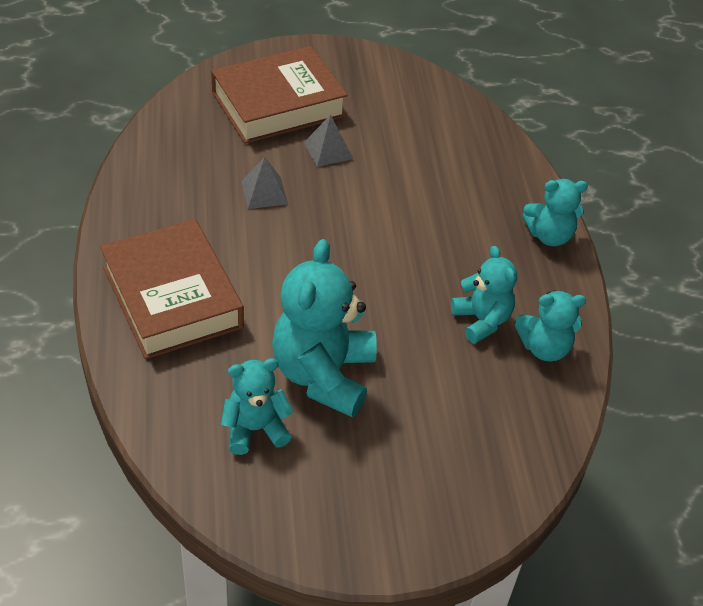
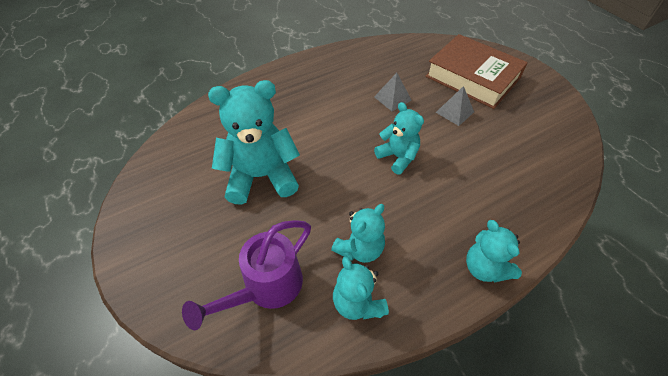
camera: 70 degrees right, 5 degrees up
(172, 297) = (285, 93): brown book -> none
(255, 429) = (205, 161): turquoise teddy bear -> turquoise teddy bear (397, 157)
(492, 419) = (267, 287): none -> purple watering can

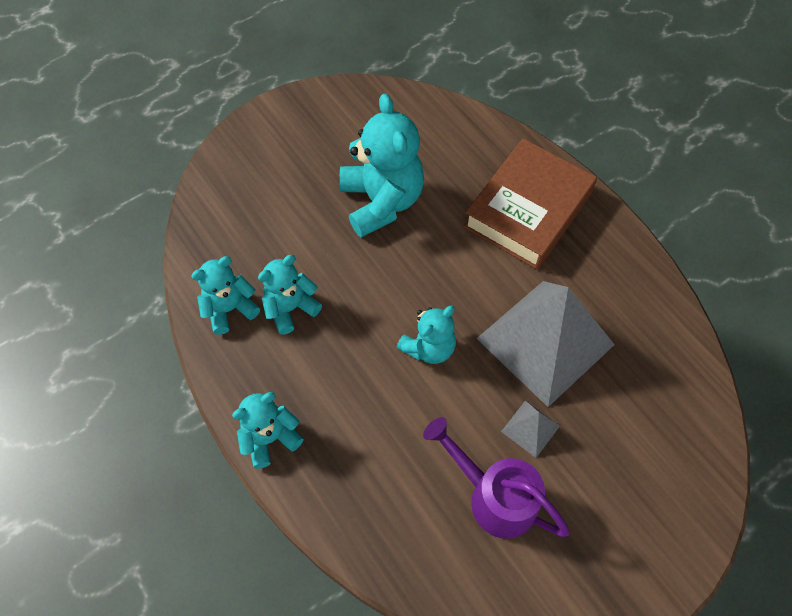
camera: 85 degrees right, 10 degrees up
(267, 287) = (246, 228): purple watering can -> purple watering can (494, 497)
(360, 249) = (290, 308): turquoise teddy bear -> turquoise teddy bear turned 105 degrees clockwise
(392, 98) = (545, 341): grey pyramid -> grey pyramid, size x2.42
(472, 77) = (622, 465): brown book -> brown book (528, 210)

